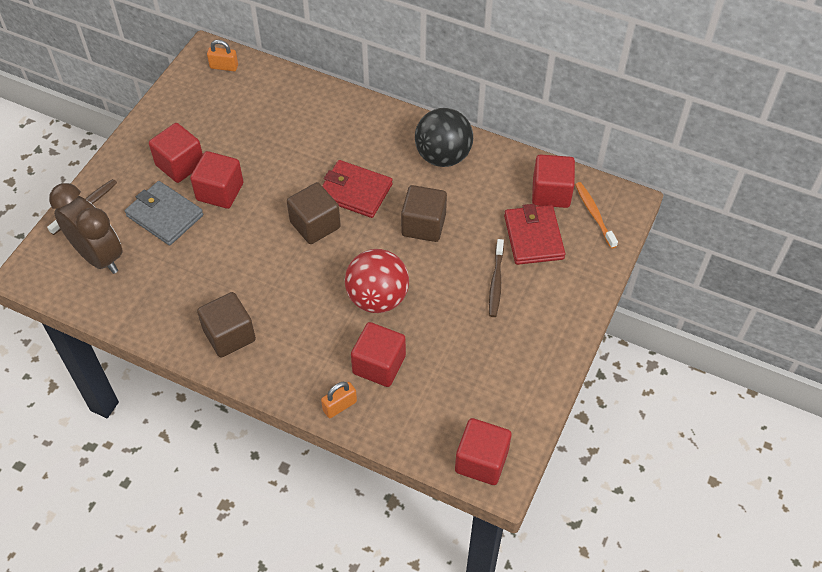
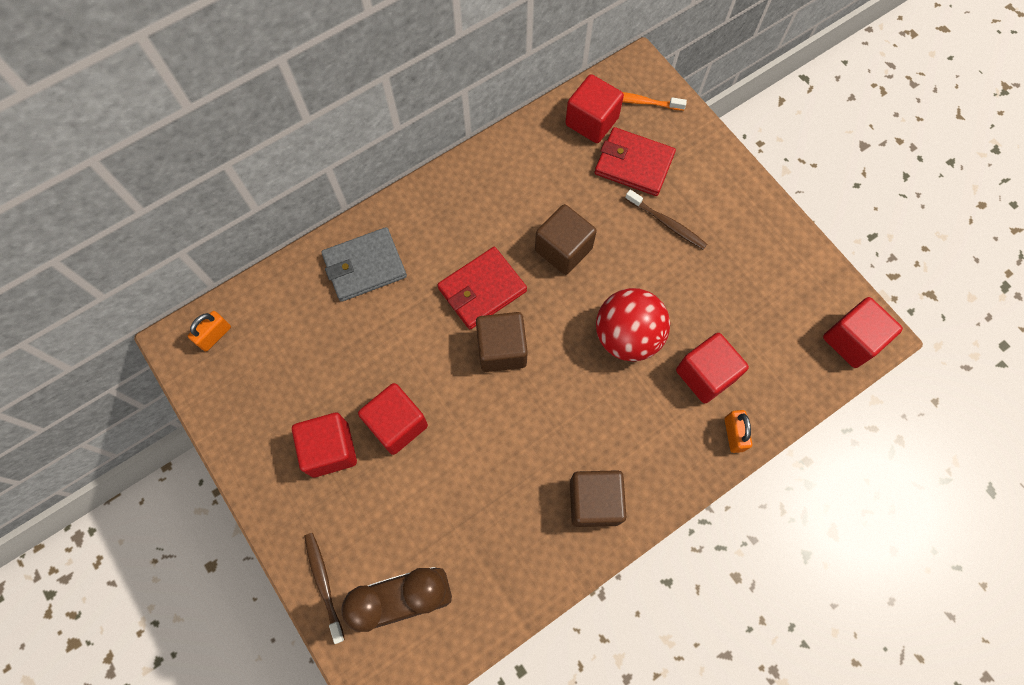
camera: 60 degrees left, 15 degrees up
(164, 216) = (393, 499): grey wallet -> grey wallet (365, 266)
(443, 156) = (488, 187): black ball -> none

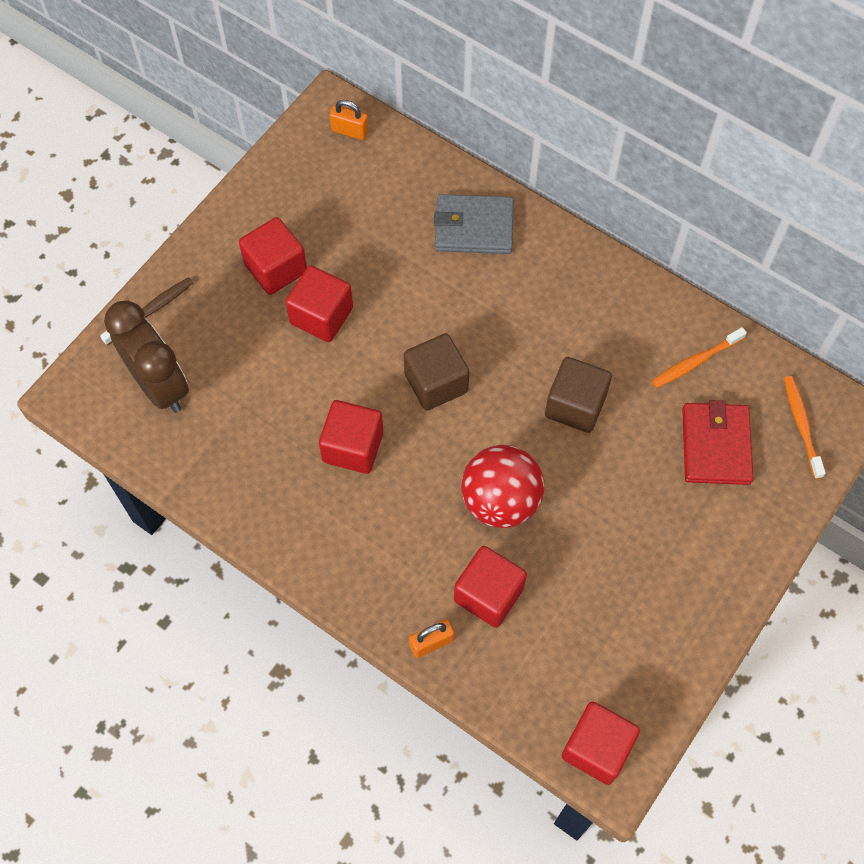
camera: 70 degrees right, 5 degrees down
(365, 266) = (474, 227): grey wallet -> grey wallet turned 45 degrees counterclockwise
(482, 290) = (494, 342): red wallet -> none
(558, 150) = (695, 362): none -> orange toothbrush
(591, 121) = (749, 385): red cube -> red cube (353, 447)
(594, 502) = (308, 522): brown cube -> none
(667, 223) = (655, 503): brown toothbrush -> none

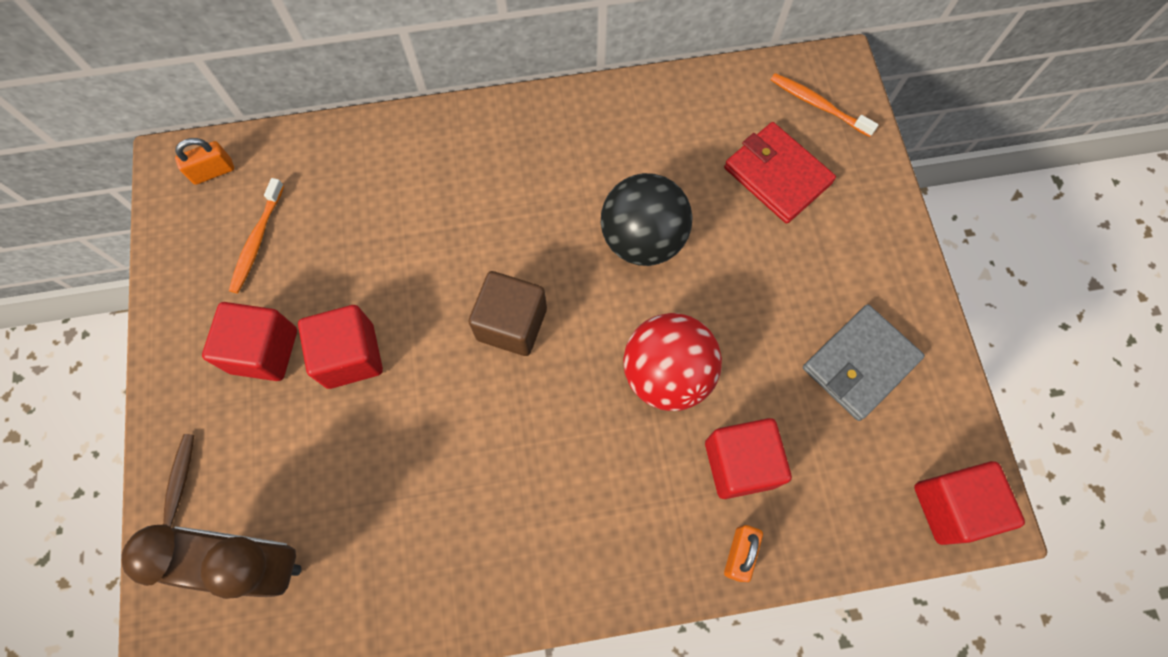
camera: 45 degrees left, 5 degrees up
(353, 447) = (497, 447): red cube -> none
(474, 227) = (409, 164): grey wallet -> grey wallet (860, 364)
(575, 405) = (642, 239): brown cube -> black ball
(695, 362) = (695, 123): orange toothbrush -> orange toothbrush (257, 241)

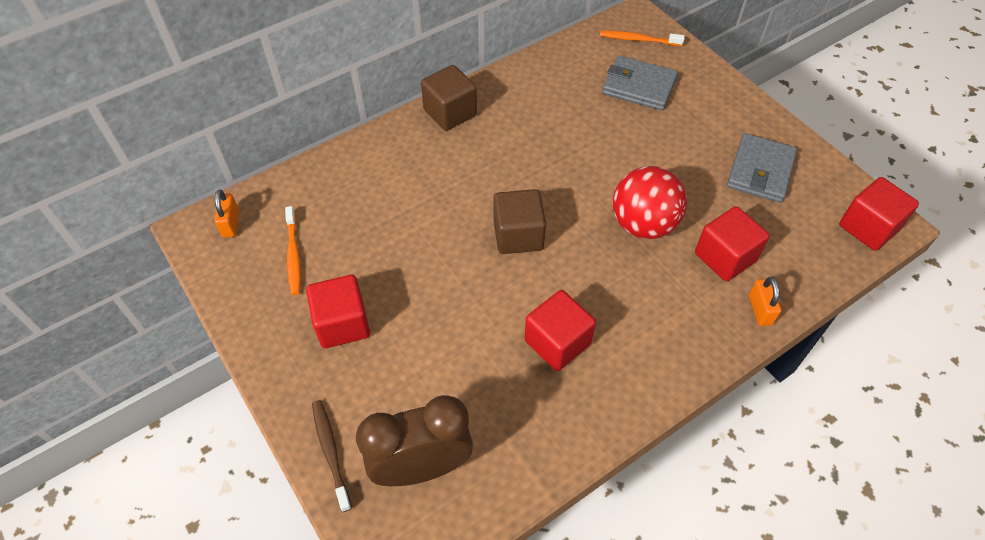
camera: 25 degrees left, 15 degrees down
(213, 172) = (231, 223): orange padlock -> orange padlock turned 45 degrees counterclockwise
(350, 356) = (412, 301): red cube -> red cube (557, 342)
(525, 121) = (450, 112): none -> brown cube
(642, 239) = (575, 153): black ball -> none
(777, 175) = (639, 86): red wallet -> grey wallet

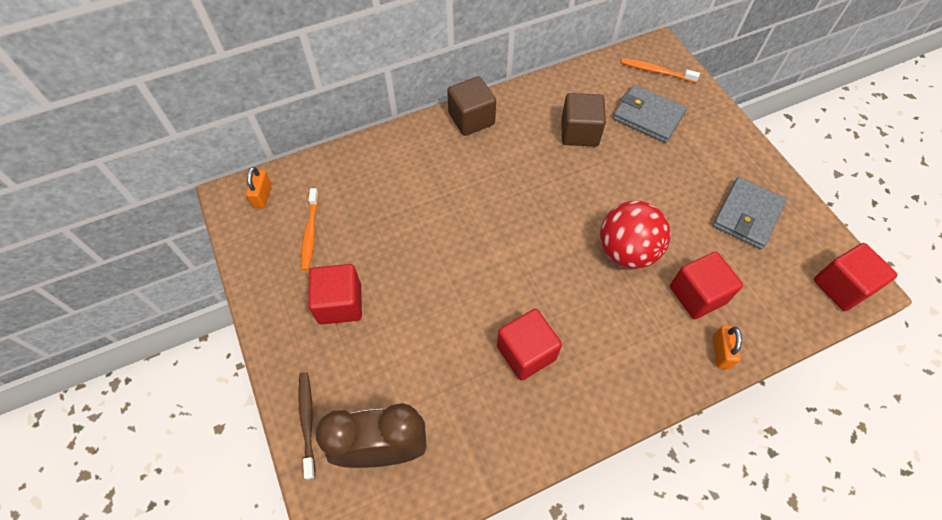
camera: 10 degrees right, 5 degrees up
(518, 235) = (510, 244): brown cube -> brown cube (579, 132)

